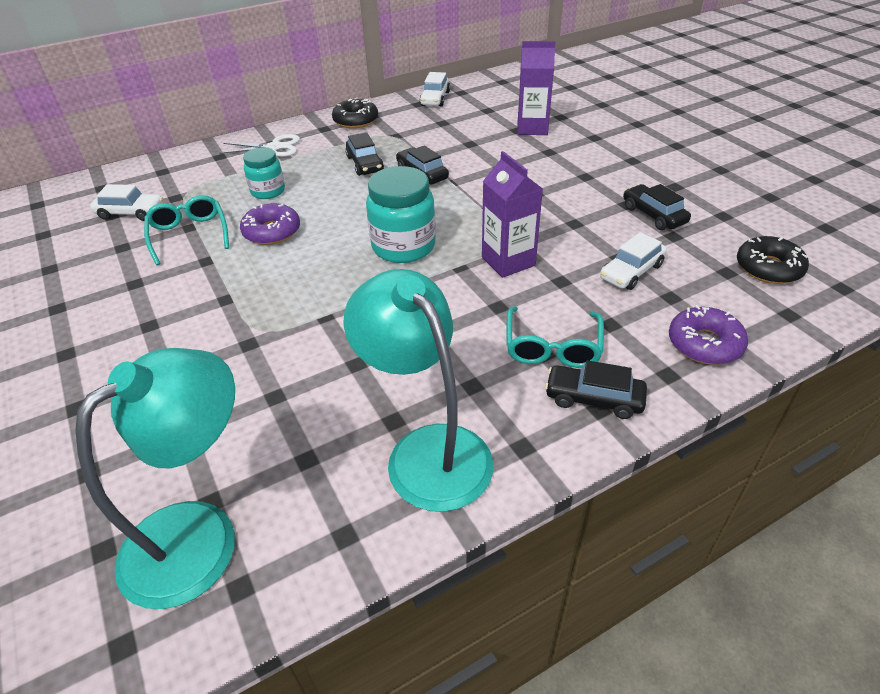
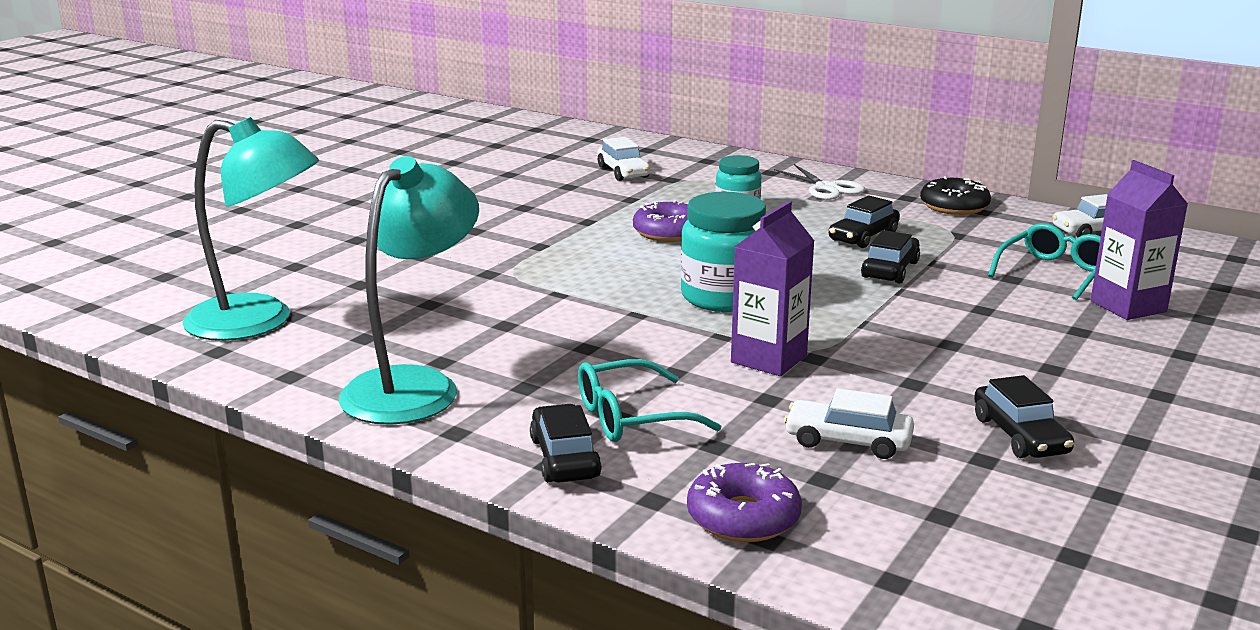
camera: 60 degrees right, 20 degrees down
(189, 235) = (619, 203): turquoise glasses -> turquoise glasses (1055, 272)
(653, 215) = (1020, 435): black car -> black car turned 135 degrees clockwise
(768, 268) = (1000, 551): black donut -> none

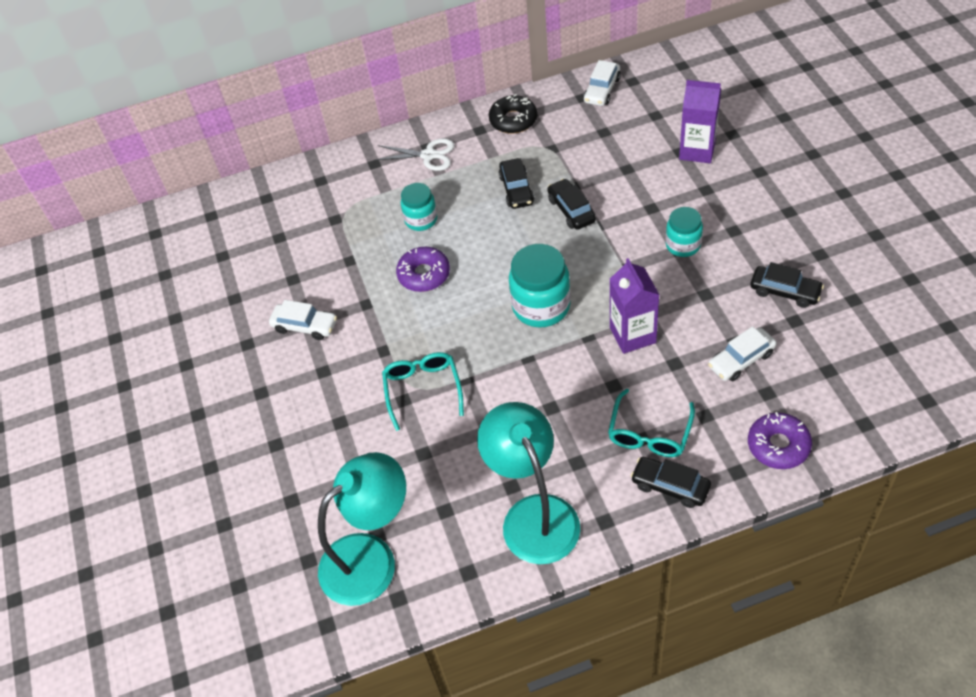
camera: 45 degrees left, 30 degrees up
(623, 172) = (296, 236): white car -> white car (305, 326)
(963, 345) = (683, 245): none -> turquoise jar
(1055, 272) = (636, 146): turquoise glasses -> turquoise glasses (423, 389)

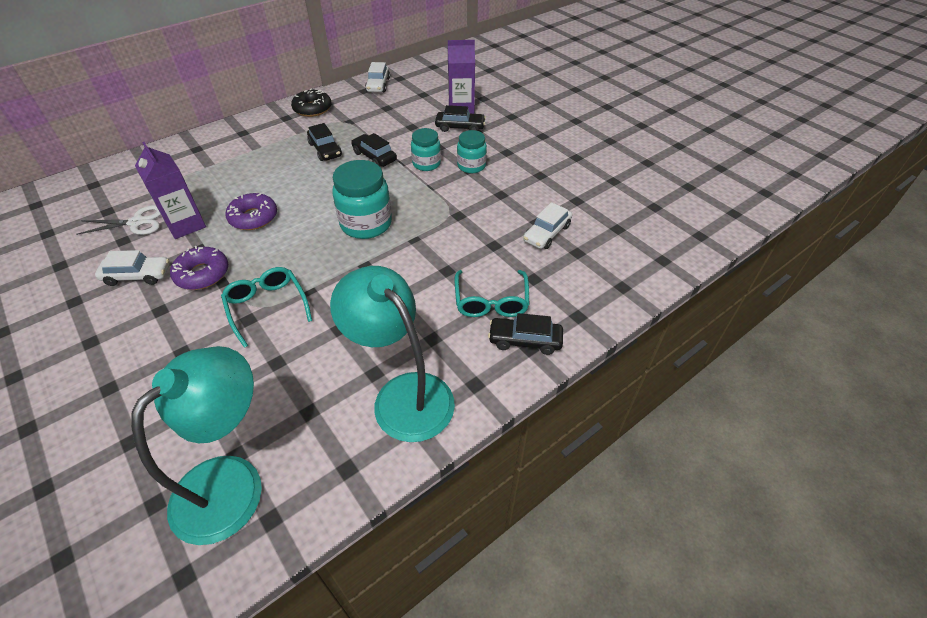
camera: 25 degrees left, 5 degrees down
(421, 220) = (245, 180): turquoise jar -> turquoise jar (426, 164)
(428, 155) = (245, 138): white scissors -> white scissors (137, 222)
(632, 335) = (451, 231): purple carton -> purple carton (186, 225)
(778, 445) = (603, 289): purple donut -> purple donut (202, 274)
(785, 291) = (561, 183): black car -> black car (460, 127)

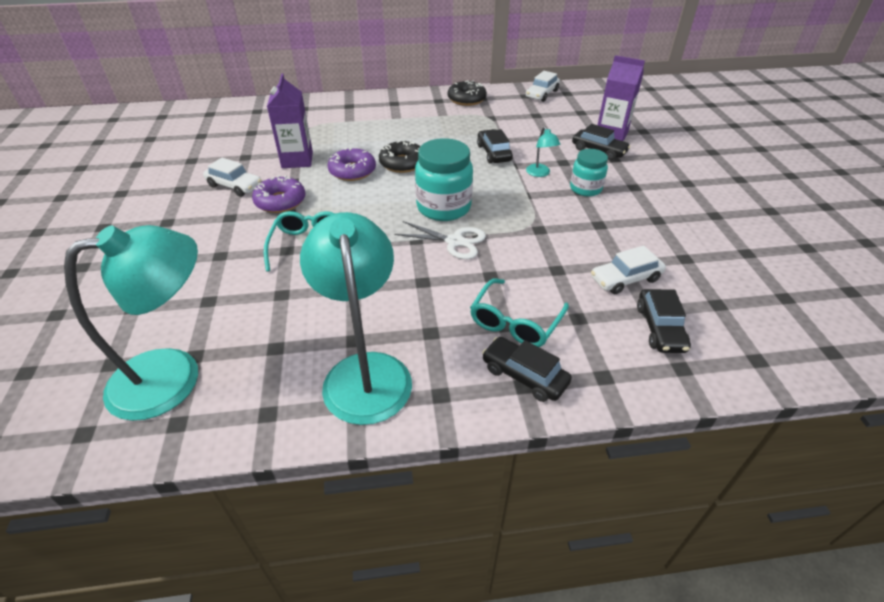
camera: 30 degrees right, 5 degrees down
(137, 222) = (264, 147): white scissors -> white scissors (454, 241)
(297, 193) = (402, 163): none -> black donut
(325, 150) = (453, 135): black car -> black car (660, 328)
(426, 164) = (540, 173): turquoise jar -> turquoise lamp

